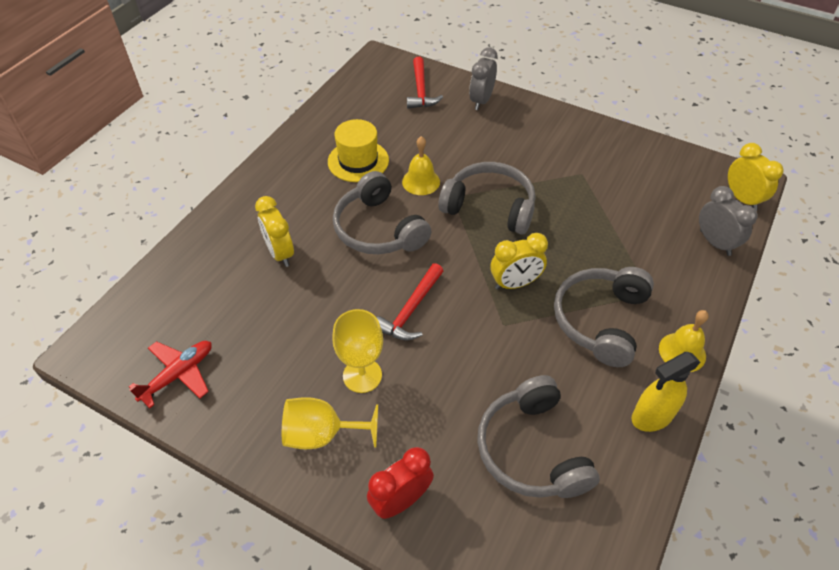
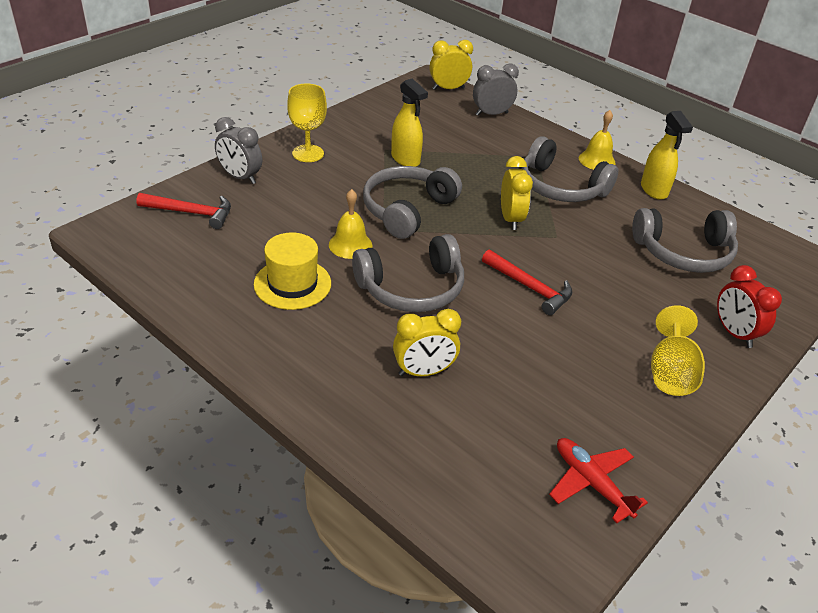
camera: 80 degrees left, 10 degrees down
(362, 375) = (604, 334): yellow goblet -> yellow goblet (308, 153)
(573, 191) = (405, 159): none -> yellow spray bottle

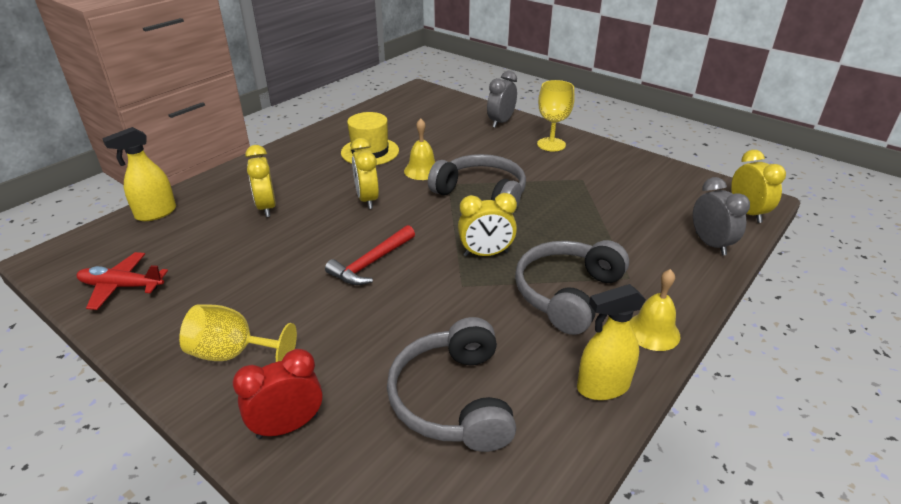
camera: 90 degrees right, 5 degrees down
(191, 213) = (448, 111): red hammer -> none
(405, 159) = (569, 190): yellow spray bottle -> yellow spray bottle (156, 213)
(411, 288) = (367, 199): grey headphones -> yellow clock
(591, 483) = (121, 286): red plane -> red plane turned 135 degrees counterclockwise

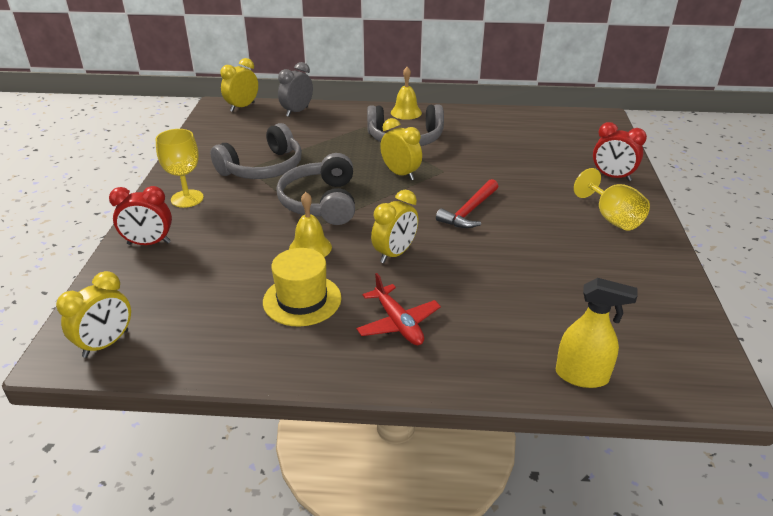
camera: 125 degrees left, 0 degrees up
(121, 286) = (660, 309): red plane -> red plane (398, 323)
(266, 207) = (477, 305): yellow clock -> yellow clock (106, 344)
(371, 263) = (469, 211): red hammer -> red hammer turned 120 degrees clockwise
(453, 399) = (527, 144): grey headphones -> grey headphones (263, 168)
(501, 122) = (149, 243): grey clock -> red clock
(602, 387) = (463, 115): yellow spray bottle -> none

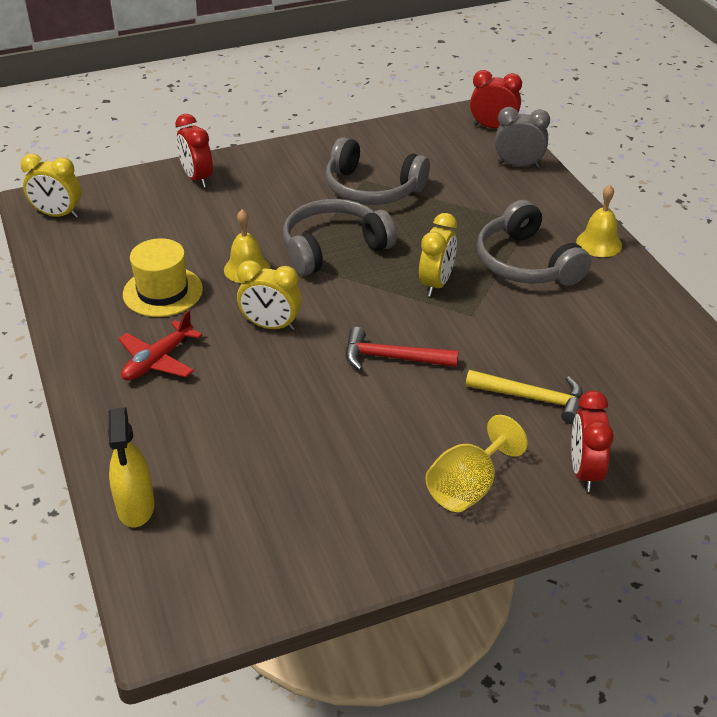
camera: 65 degrees right, 5 degrees up
(187, 199) = (281, 168): yellow goblet -> none
(242, 107) = (493, 127): yellow clock -> red clock
(539, 174) = (532, 398): none -> yellow hammer

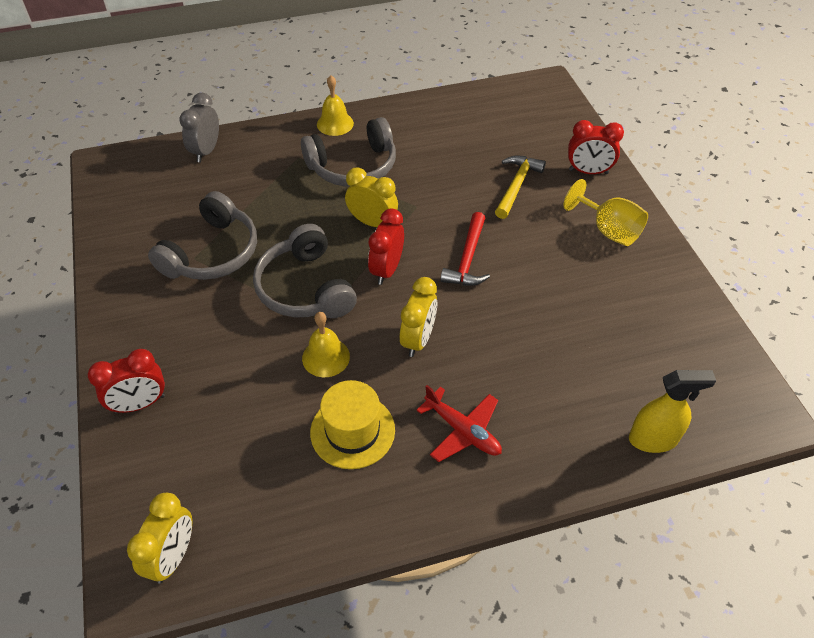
camera: 85 degrees left, 10 degrees up
(493, 127) = (134, 158): red clock -> red clock (387, 270)

